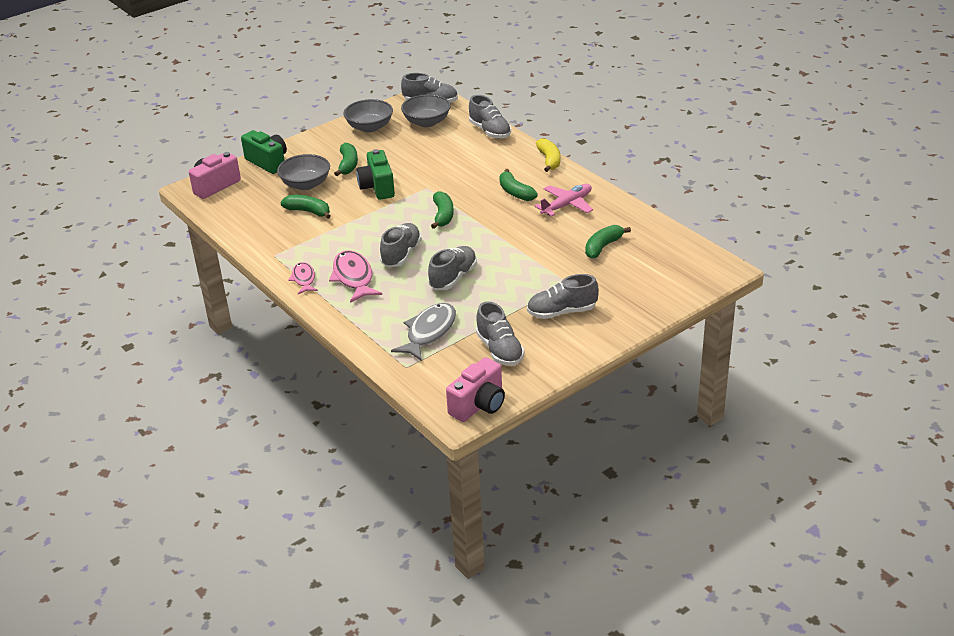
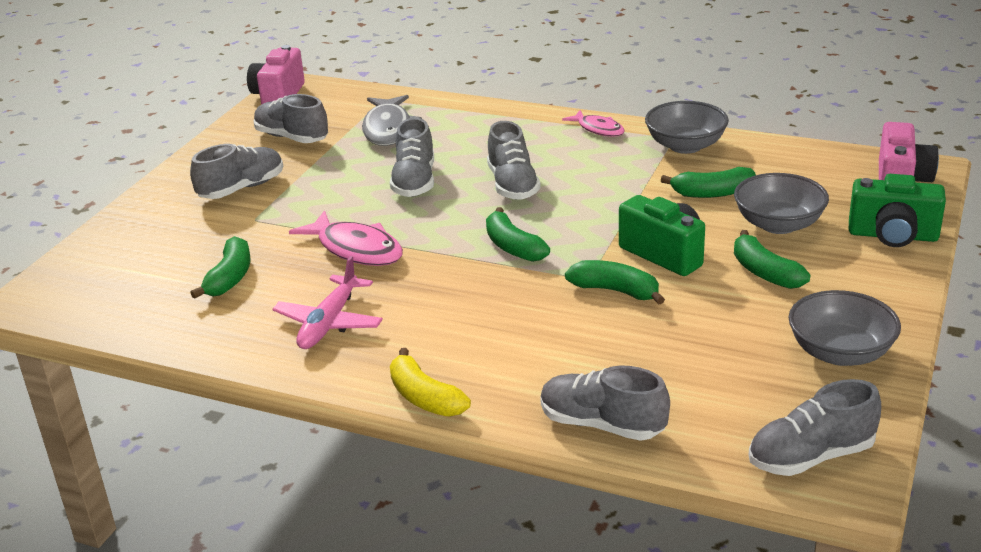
camera: 150 degrees right, 5 degrees down
(353, 277) = (540, 147): pink fish -> pink fish (356, 249)
(427, 122) = (751, 402): grey bowl -> grey bowl (685, 146)
(515, 192) = (434, 317): green banana -> green banana (616, 291)

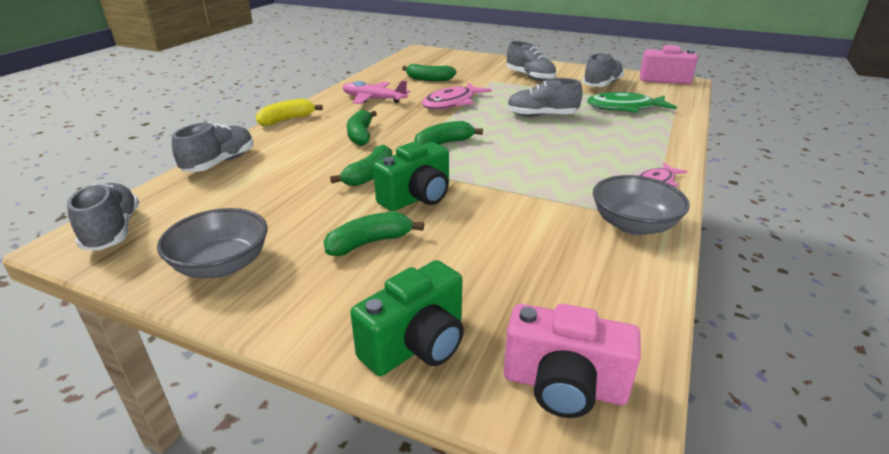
camera: 90 degrees right, 0 degrees up
(388, 129) = (625, 108): grey fish -> green fish
(512, 185) = (538, 145): grey shoe -> none
(712, 193) = (527, 231): green banana -> green banana (361, 135)
(778, 224) = (458, 262): grey bowl -> none
(893, 236) = (416, 345): green camera -> green camera turned 150 degrees counterclockwise

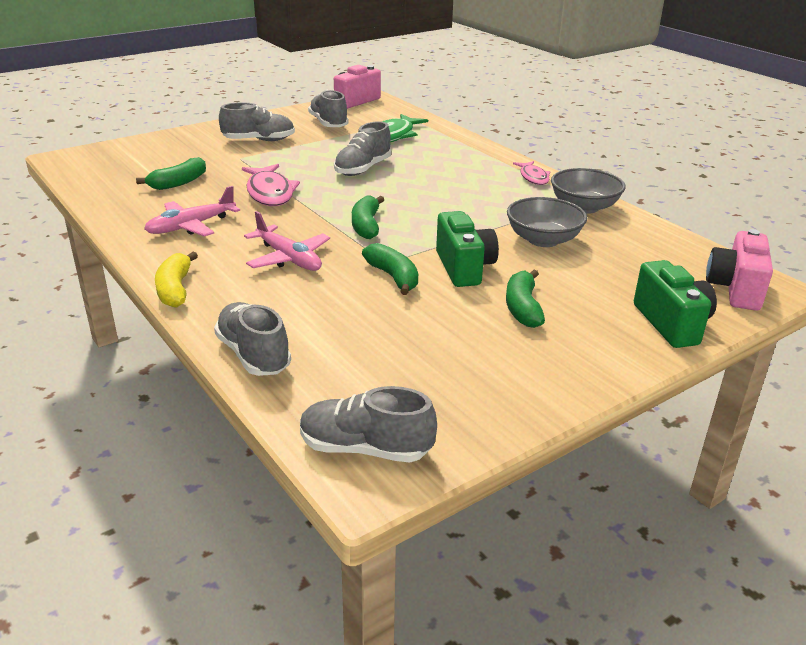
camera: 60 degrees left, 0 degrees up
(222, 265) = (500, 387): grey bowl -> grey bowl (543, 240)
(361, 135) = (288, 258): green banana -> pink plane
(564, 386) = (735, 289): pink camera -> pink camera turned 150 degrees clockwise

